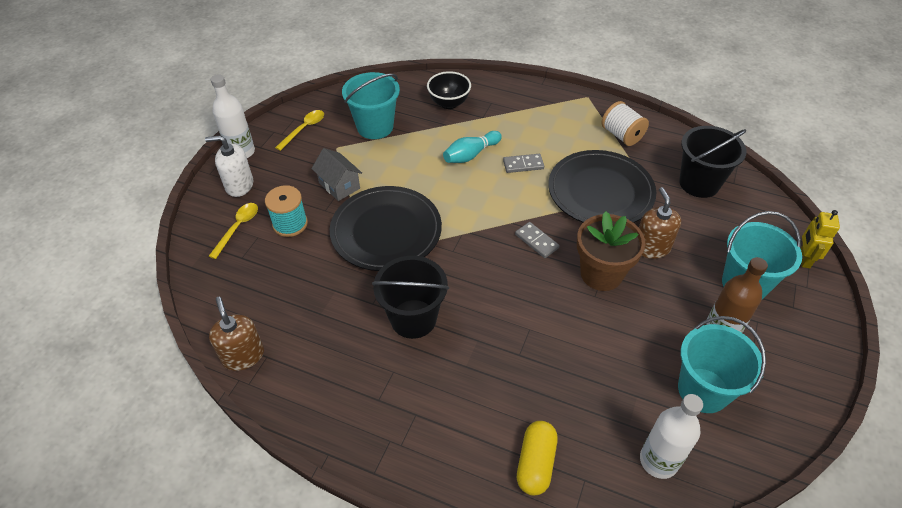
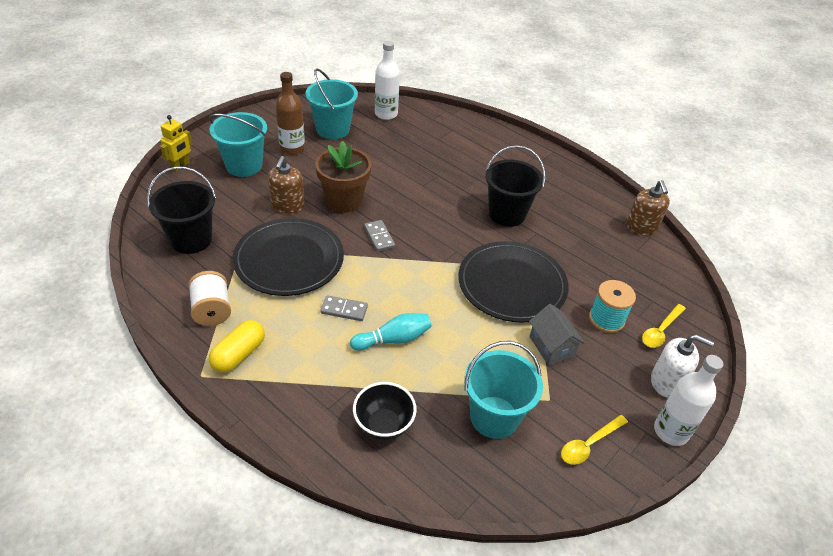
camera: 165 degrees left, 5 degrees down
(535, 463) = (456, 130): yellow capsule -> yellow capsule (239, 354)

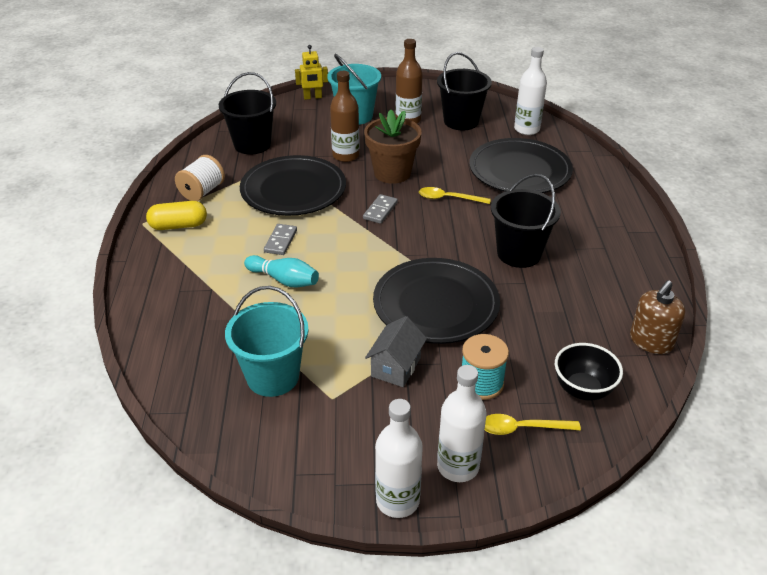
camera: 50 degrees right, 5 degrees down
(287, 205) = (346, 156): brown soap dispenser -> brown bottle
(333, 129) = (461, 121): turquoise bucket -> black bucket
(344, 310) = (280, 241): grey domino -> grey domino turned 45 degrees clockwise
(383, 425) = (194, 325): black bowl -> black bowl (582, 390)
(425, 150) = (519, 170): none -> black plate
(589, 444) = (313, 450): yellow spoon -> yellow spoon (448, 198)
(666, 382) = (458, 466): white soap dispenser -> white bottle

